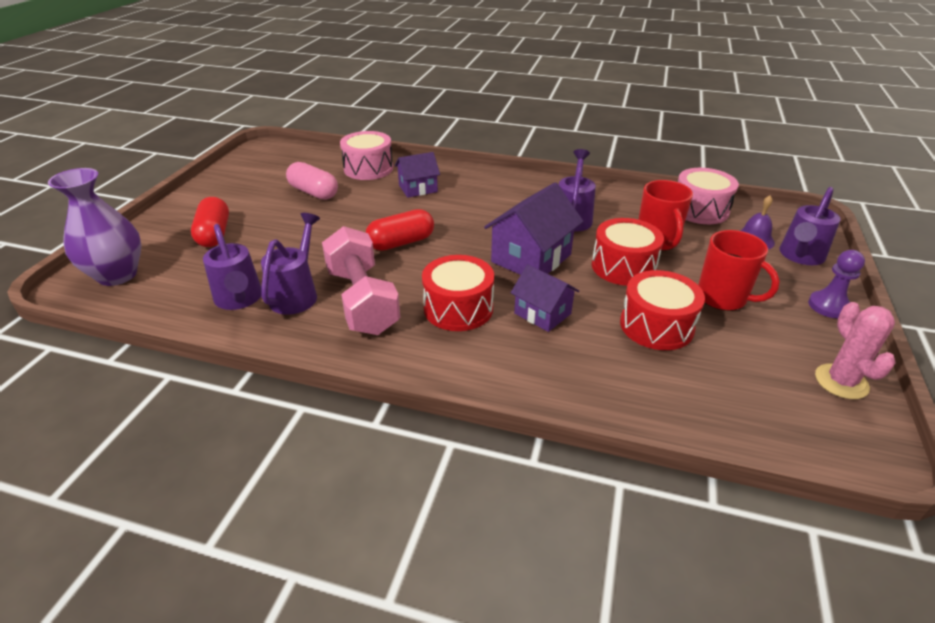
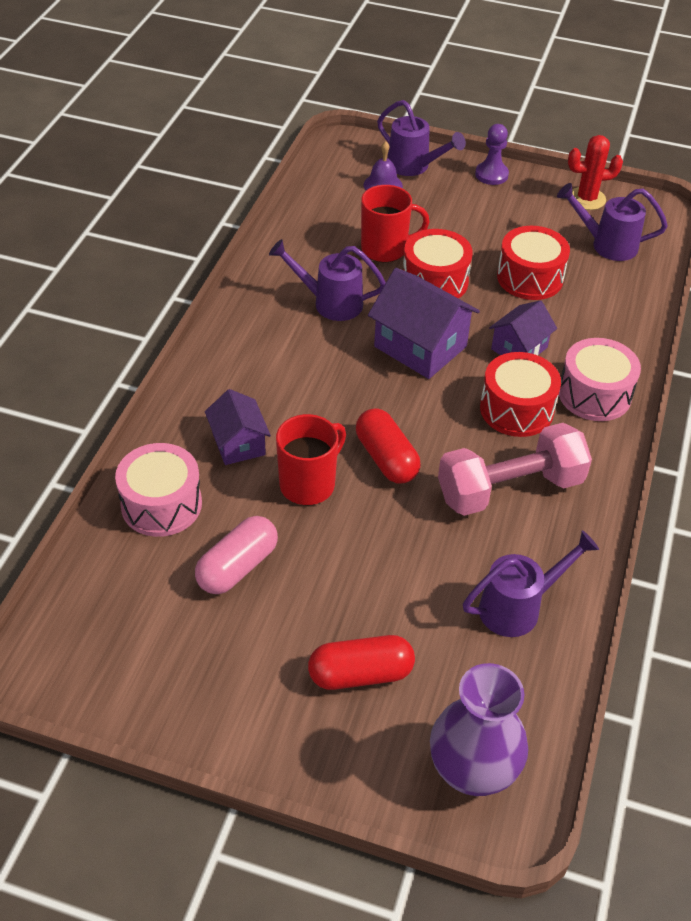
camera: 90 degrees left, 10 degrees up
(297, 294) = (502, 551): purple watering can -> purple watering can (607, 245)
(700, 210) = (320, 205): pink drum -> pink drum (594, 394)
(722, 298) = (484, 229): red mug -> red mug (308, 484)
(841, 381) = (586, 199): pink cactus -> red cactus

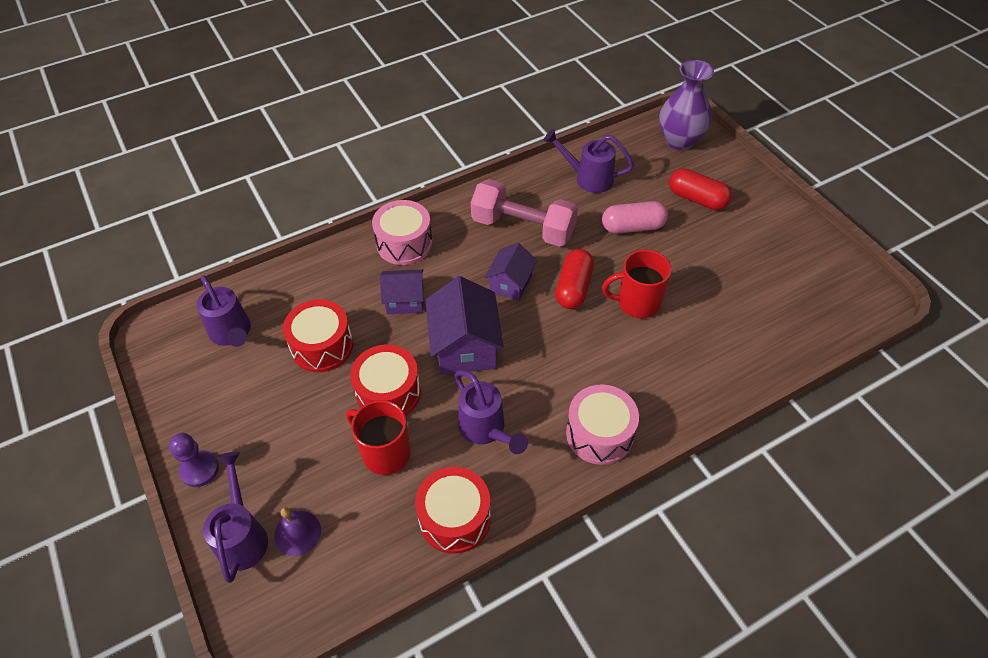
camera: 135 degrees left, 5 degrees up
(161, 504) = (743, 350): pink drum -> pink drum (599, 434)
(237, 567) = (721, 284): pink capsule -> pink capsule (633, 227)
(238, 443) = (659, 358): purple house -> purple house (510, 283)
(516, 409) = (460, 265): red drum -> red drum (455, 518)
(586, 199) = (176, 384): red cactus -> none

